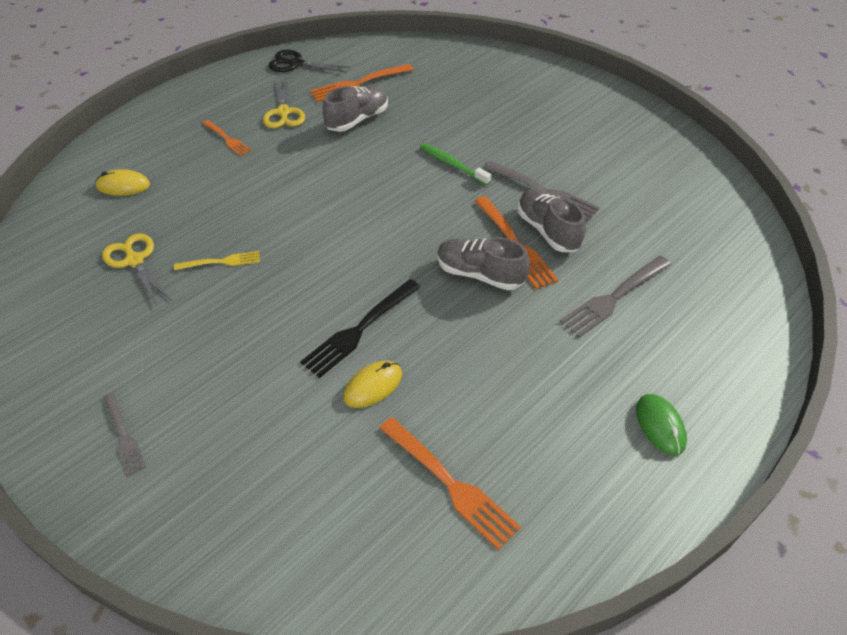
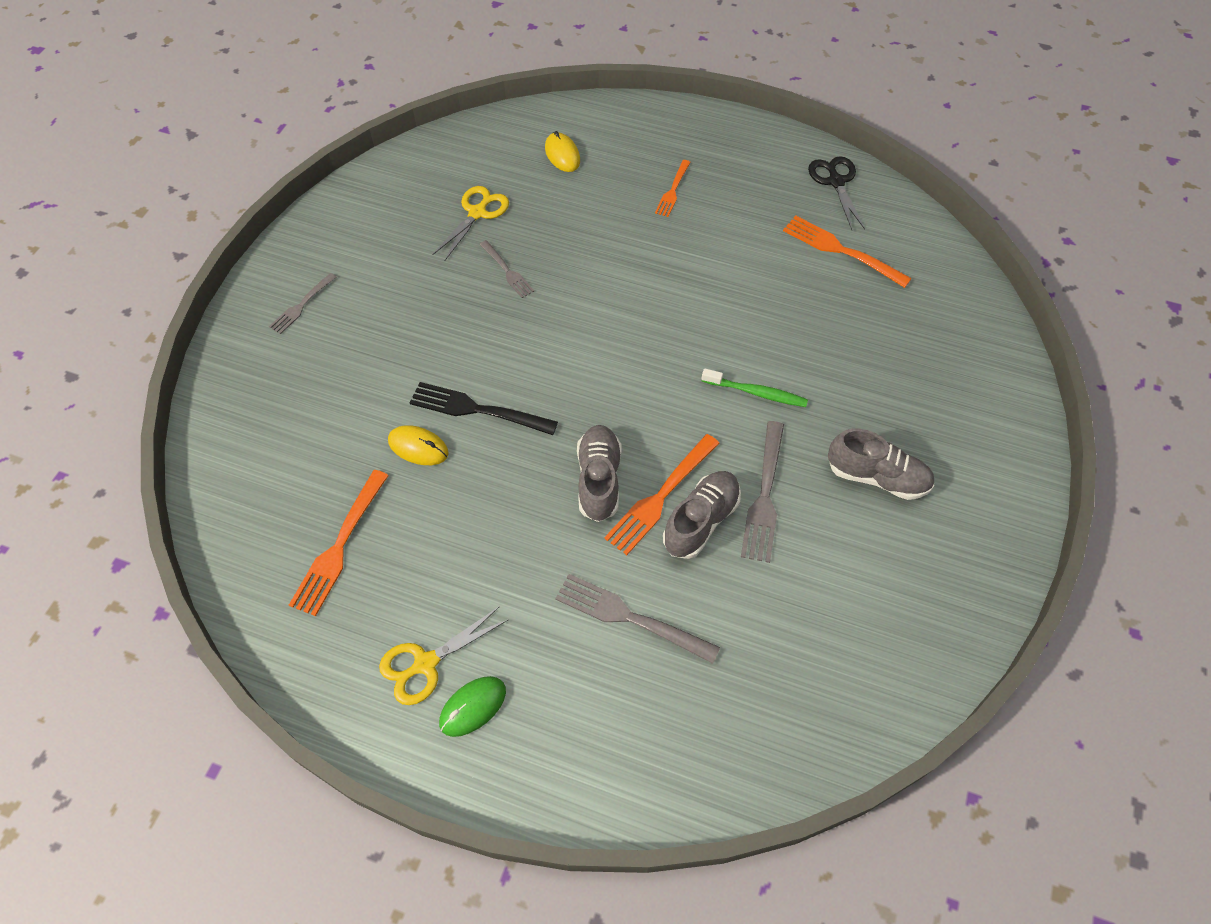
camera: 65 degrees right, 10 degrees up
(221, 262) = (507, 271): yellow fork -> grey fork
(283, 112) = (744, 212): yellow scissors -> yellow scissors (426, 663)
(357, 120) = (775, 277): grey shoe -> grey shoe (877, 477)
(452, 165) = (756, 392): green toothbrush -> green toothbrush turned 90 degrees clockwise

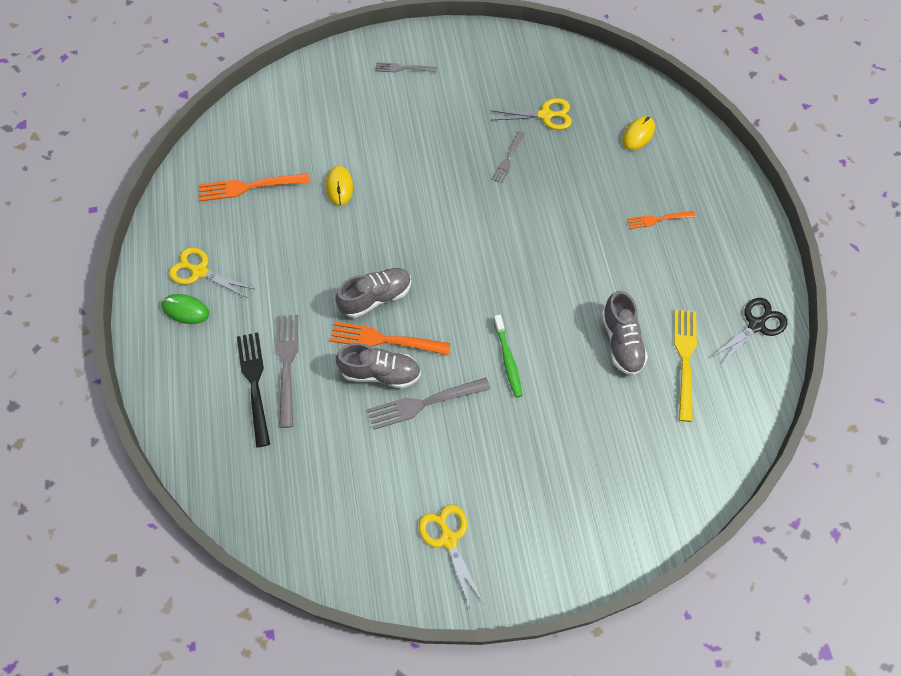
camera: 60 degrees right, 5 degrees up
(477, 409) = (386, 203): black fork -> black fork (254, 384)
(841, 250) = (685, 359): orange fork -> yellow fork
(877, 477) = (485, 471): grey shoe -> grey shoe (621, 342)
(939, 549) = (448, 539): none -> yellow scissors

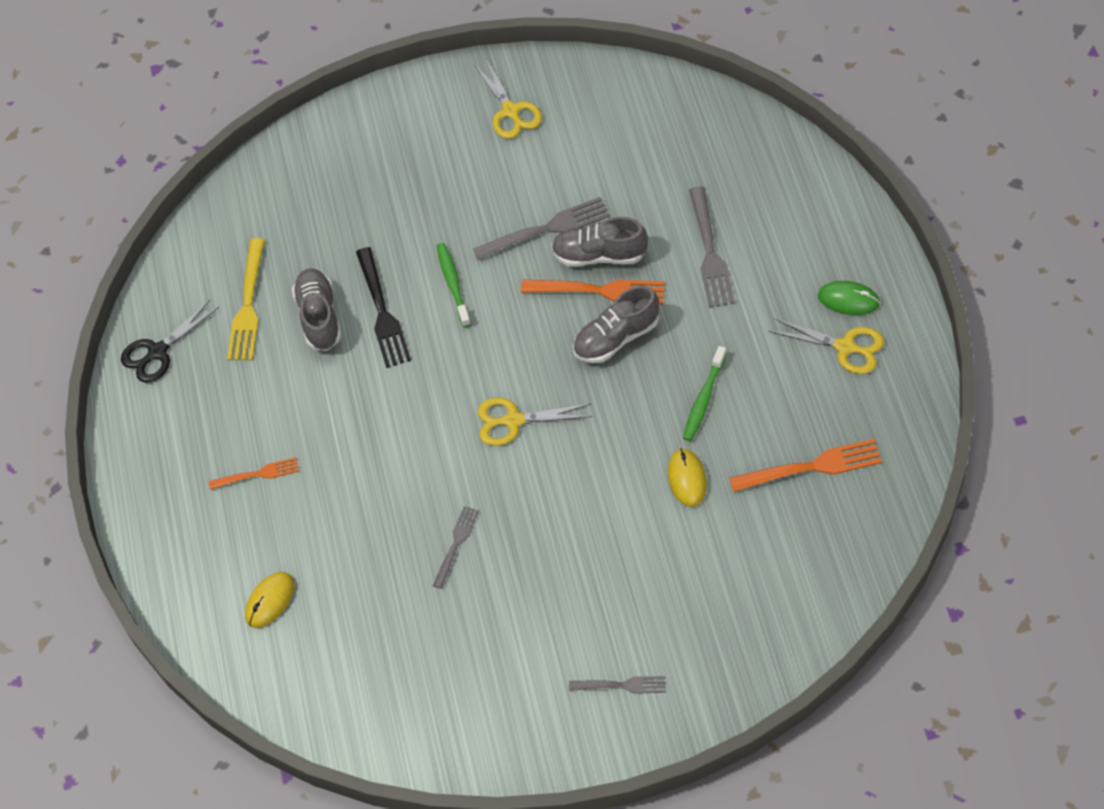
camera: 175 degrees left, 5 degrees down
(254, 384) = (743, 229): black fork -> black fork (382, 312)
(316, 242) = (704, 399): none -> green toothbrush
(545, 115) = (402, 620): yellow scissors -> yellow scissors (514, 421)

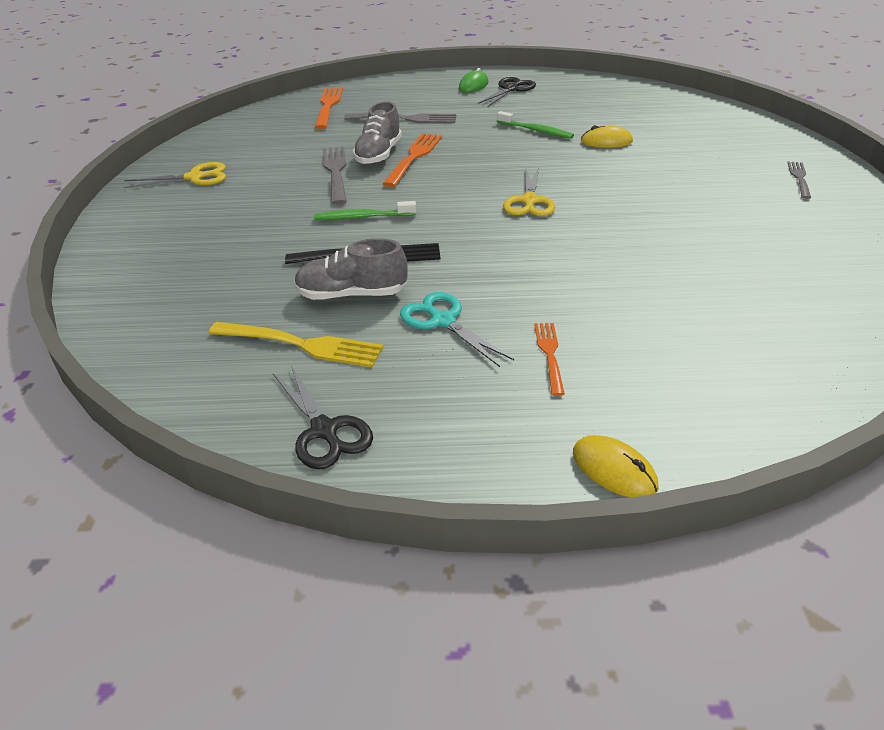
camera: 85 degrees left, 20 degrees down
(270, 601) = (729, 358): yellow mouse -> yellow mouse (614, 470)
(291, 392) = (443, 321): none -> turquoise scissors
(456, 544) = (658, 238): grey fork -> none
(616, 338) = (464, 155): grey shoe -> none
(811, 467) = (605, 105): orange fork -> orange fork (328, 106)
(845, 347) = (511, 89): yellow scissors -> black scissors

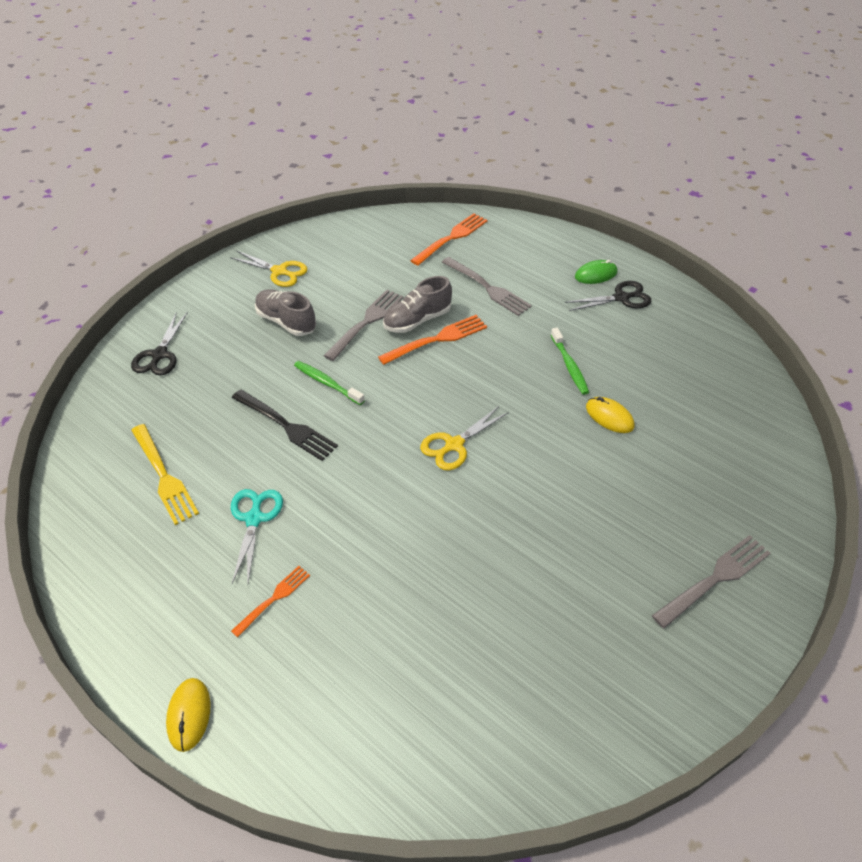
camera: 40 degrees right, 10 degrees up
(324, 430) = (100, 552): black scissors -> black scissors (159, 355)
(352, 294) = (235, 454): grey shoe -> grey shoe (286, 322)
(799, 178) = (715, 579): grey fork -> grey fork, size x1.65

